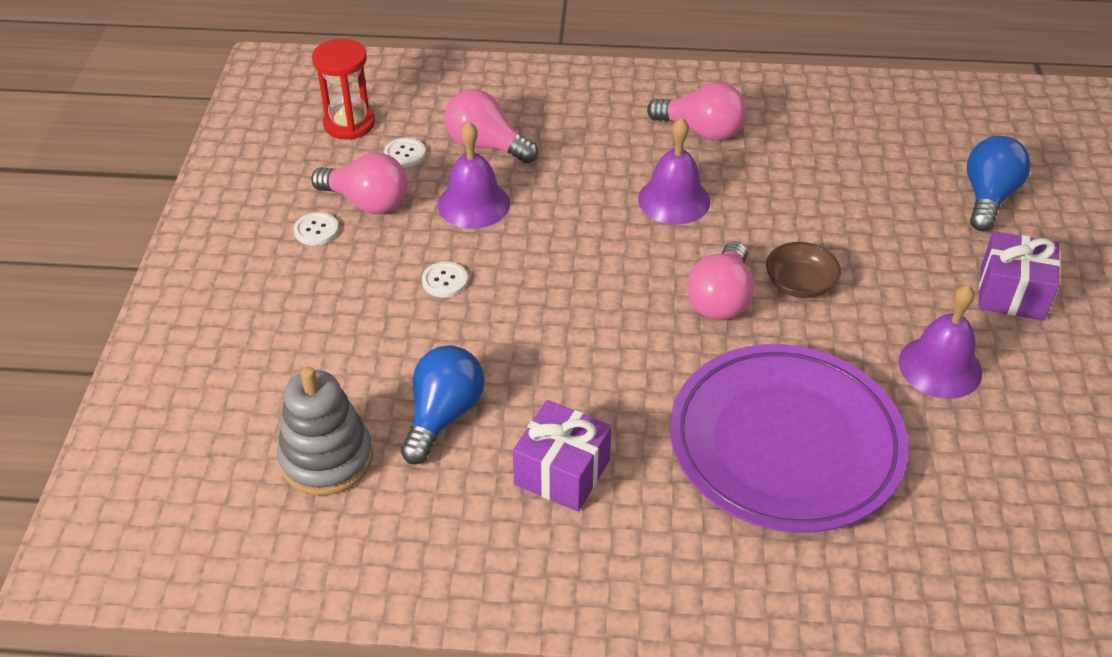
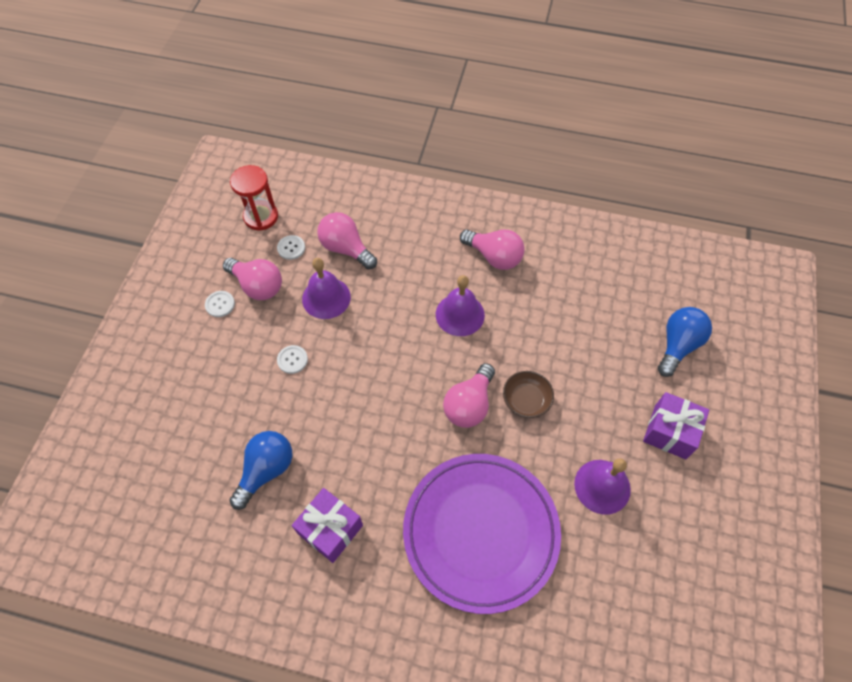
camera: 10 degrees right, 15 degrees up
(327, 458) = (186, 492): grey stacking toy -> none

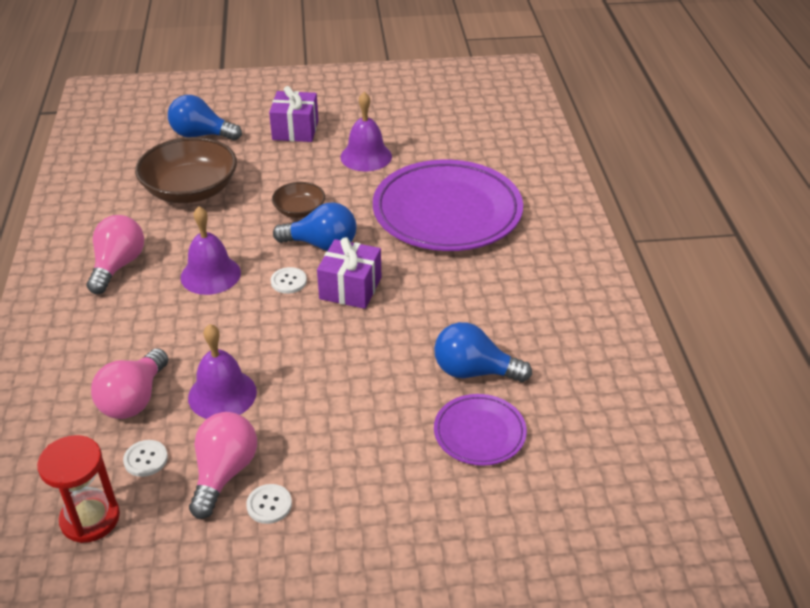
camera: 110 degrees left, 20 degrees down
(206, 449) = (479, 433): none -> purple plate
(292, 360) = (326, 396): white button -> white button (288, 281)
(330, 529) = (504, 304): purple gift -> purple gift (350, 288)
(469, 404) = (322, 245): pink light bulb -> blue light bulb
(584, 321) = (190, 190): none -> brown bowl

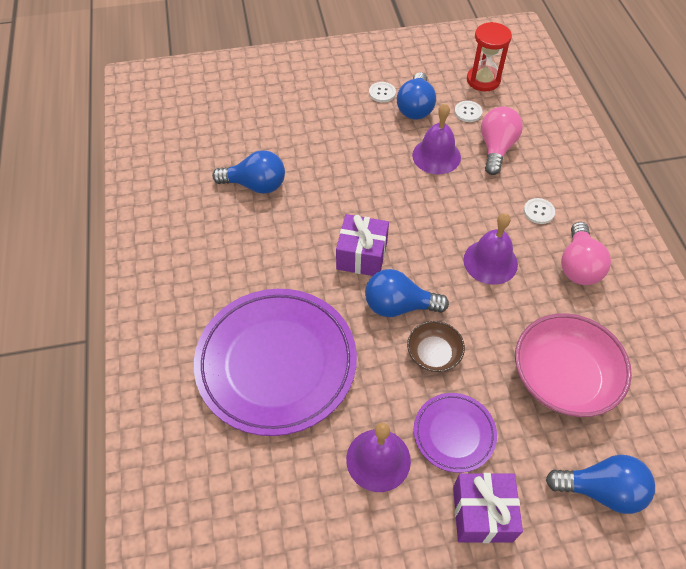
camera: 175 degrees right, 15 degrees up
(190, 190) = (563, 377): brown bowl -> pink bowl
(224, 473) = (415, 107): pink light bulb -> blue light bulb
(288, 281) = (418, 259): white button -> white button (538, 212)
(479, 433) = (254, 141): purple plate -> purple plate (454, 433)

